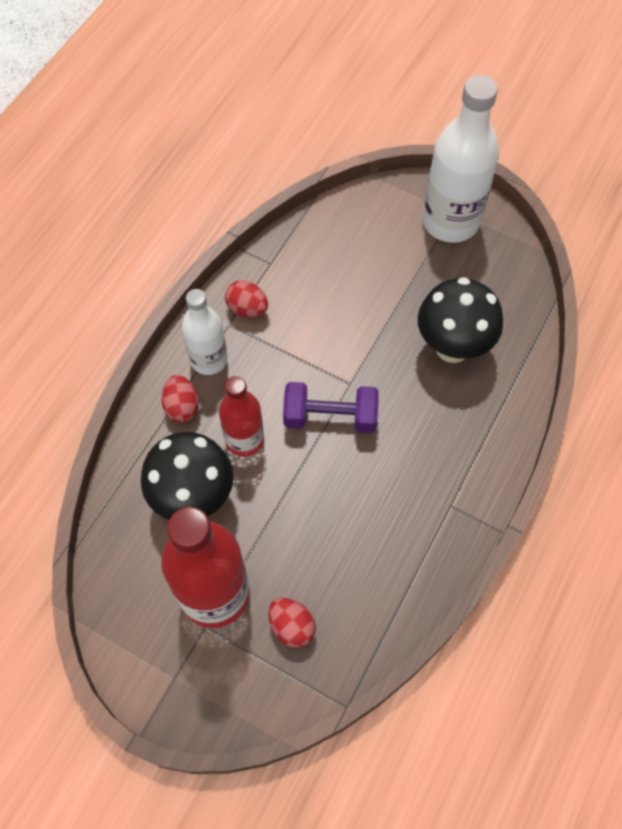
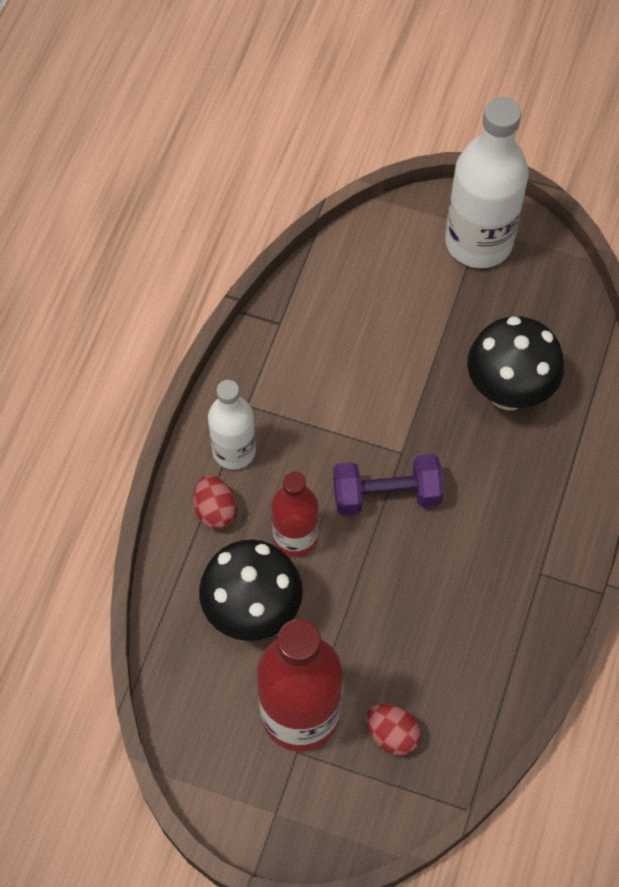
camera: 10 degrees left, 0 degrees up
(247, 308) = (265, 383): red egg -> none

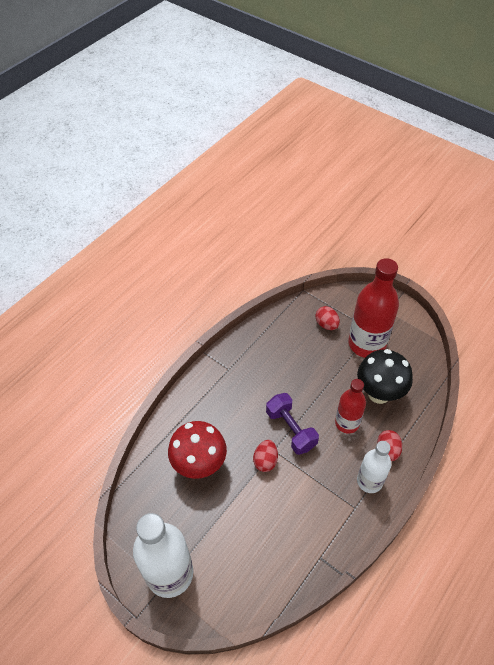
camera: 160 degrees left, 10 degrees down
(386, 495) = (291, 429): purple dumbbell -> purple dumbbell turned 45 degrees clockwise
(408, 431) = (265, 461): none -> red egg
(508, 392) = (199, 465): black mushroom -> red mushroom

